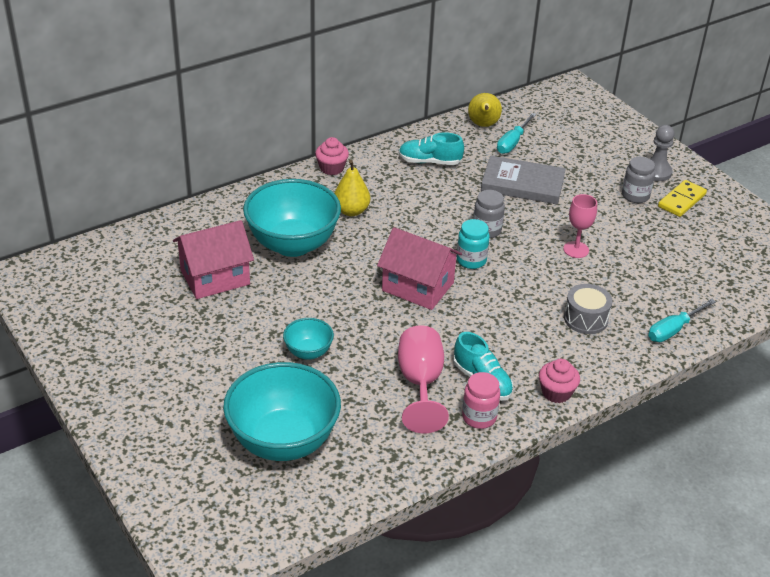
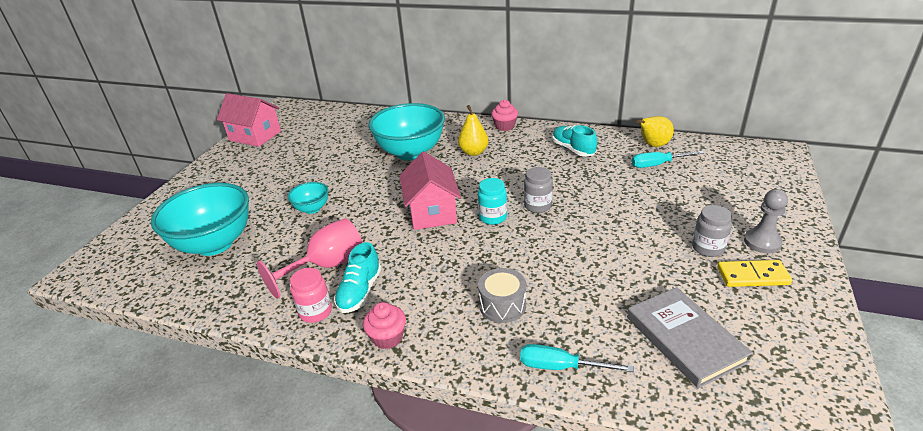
camera: 55 degrees right, 5 degrees down
(215, 277) = (346, 148): pink house -> pink house (255, 136)
(522, 184) = (618, 192): grey book -> grey book (685, 339)
(576, 249) = (583, 255): pink goblet -> none

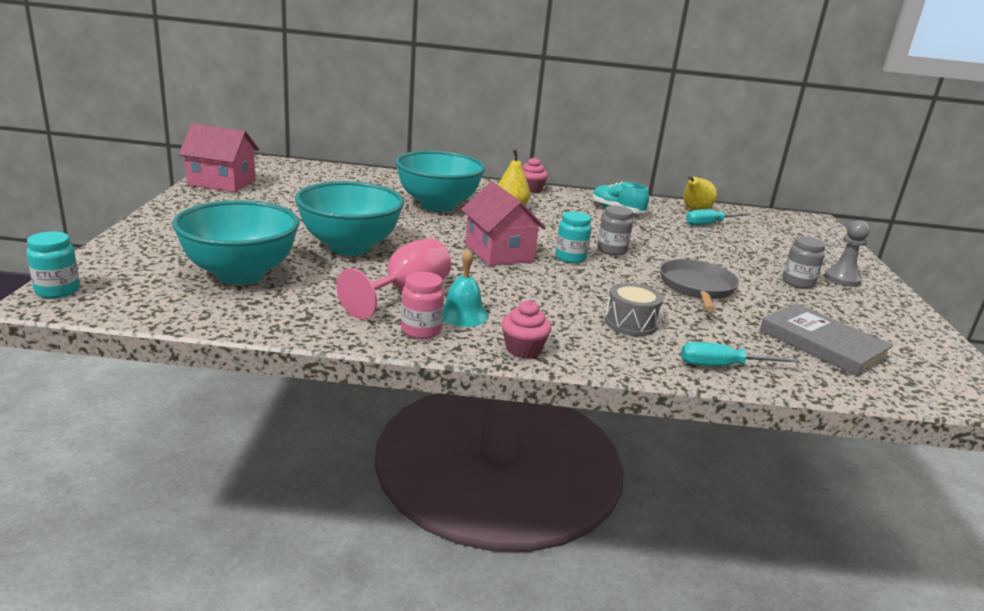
camera: 20 degrees left, 10 degrees down
(86, 264) = (57, 291): none -> turquoise jar
(312, 209) = (349, 247): turquoise bowl -> turquoise bowl, size x2.11
(360, 292) = (462, 314): turquoise shoe -> turquoise bell
(595, 256) = (697, 287): none -> grey pan
(752, 276) = (850, 301): yellow domino -> none

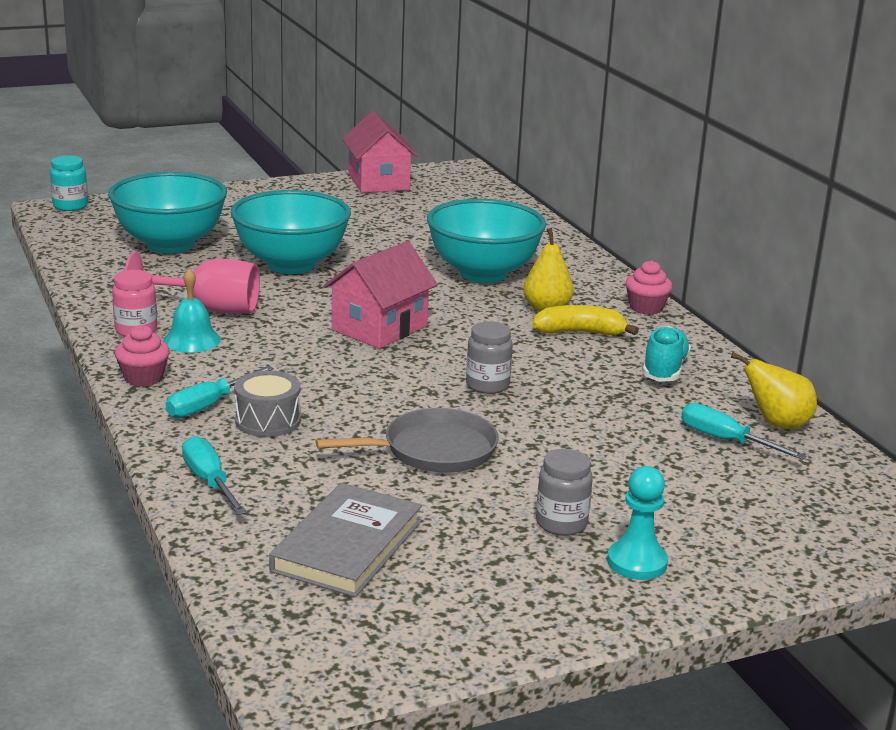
camera: 65 degrees right, 0 degrees up
(552, 211) = (580, 332): none -> yellow banana
(570, 258) = (422, 365): turquoise jar -> none
(592, 336) = (209, 405): none -> turquoise screwdriver
(842, 279) = (637, 562): grey pawn -> turquoise pawn

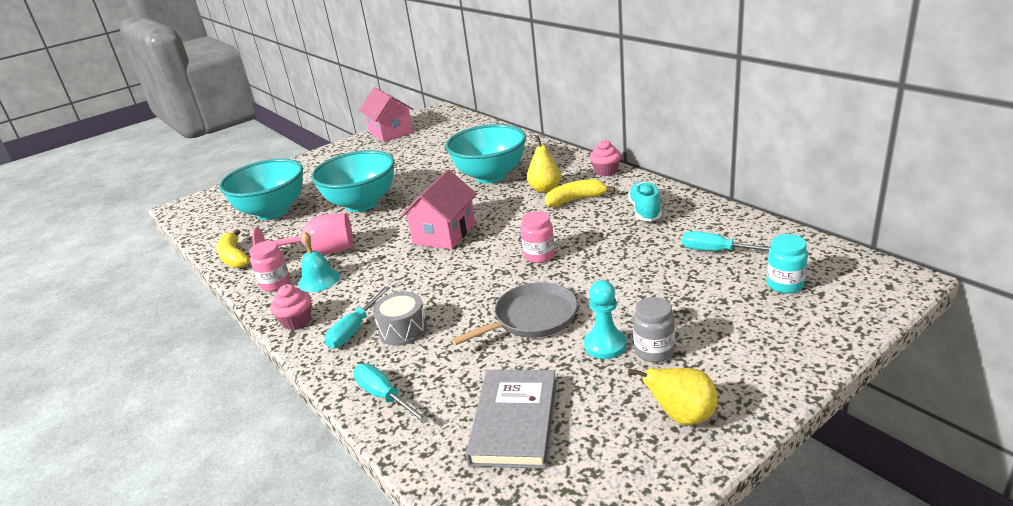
camera: 10 degrees left, 5 degrees up
(70, 206) = (191, 202): turquoise jar -> turquoise jar (785, 284)
(97, 287) = (234, 257): none -> yellow banana
(487, 385) = (539, 256): grey jar -> pink jar
(637, 562) = (725, 367): turquoise pawn -> turquoise pawn (605, 345)
(776, 424) = (740, 229): yellow pear -> yellow pear (682, 416)

